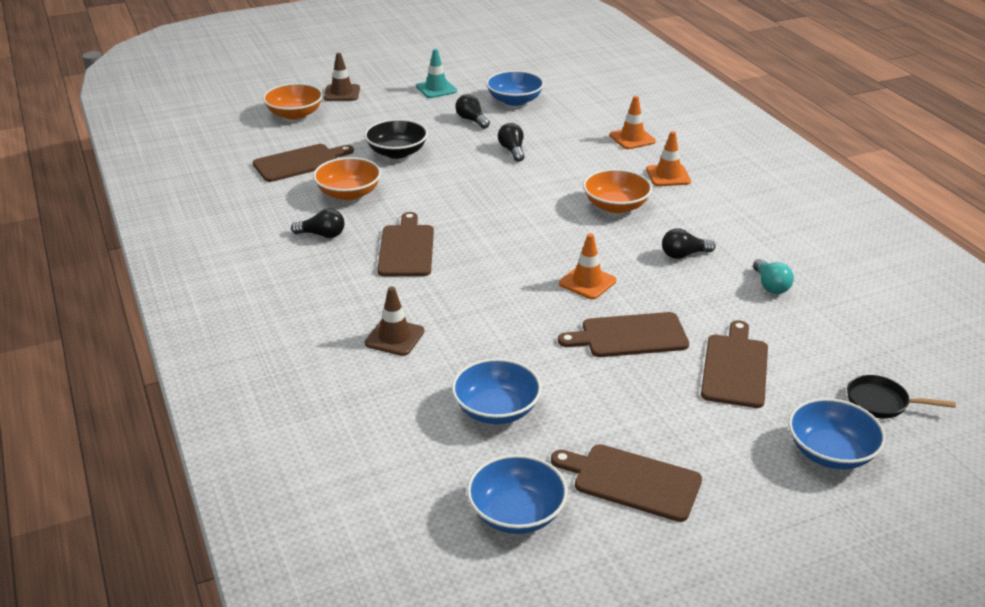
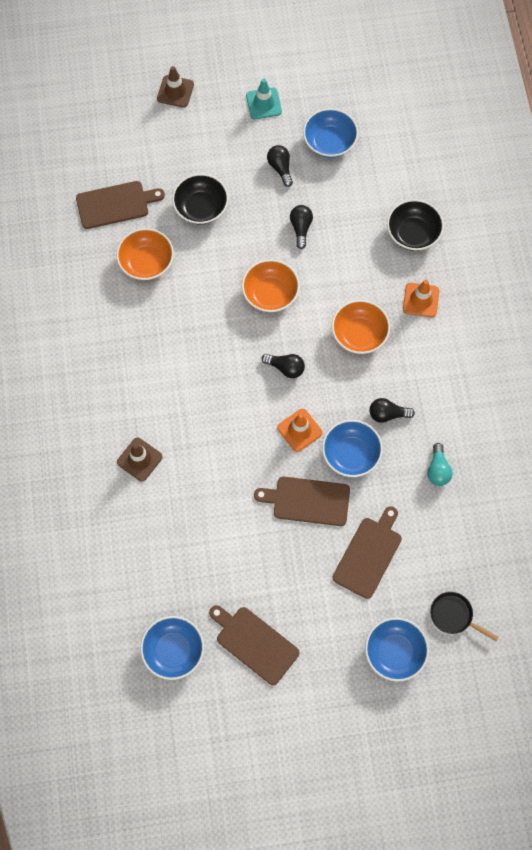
camera: 15 degrees right, 35 degrees up
(295, 114) = (126, 120): orange bowl -> orange bowl (270, 293)
(322, 235) = (113, 317): black light bulb -> black light bulb (285, 368)
(406, 248) = (174, 352): brown cutting board -> none
(496, 409) = (189, 553): blue bowl -> blue bowl (351, 454)
(632, 138) = (413, 233): orange traffic cone -> black bowl

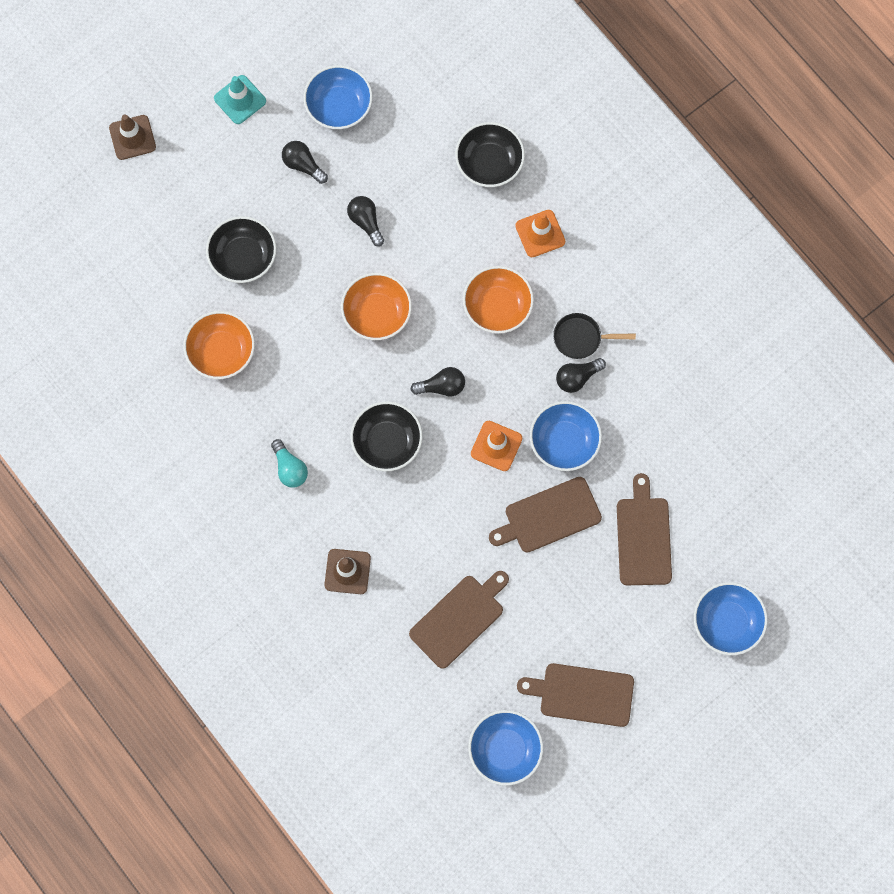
camera: 30 degrees left, 5 degrees up
(115, 204) = (146, 304): brown cutting board -> brown cutting board (459, 618)
(223, 385) = (387, 442): none -> black bowl
(438, 470) = (662, 408): turquoise light bulb -> turquoise light bulb (290, 468)
(454, 616) = (764, 551): black pan -> black pan (581, 338)

